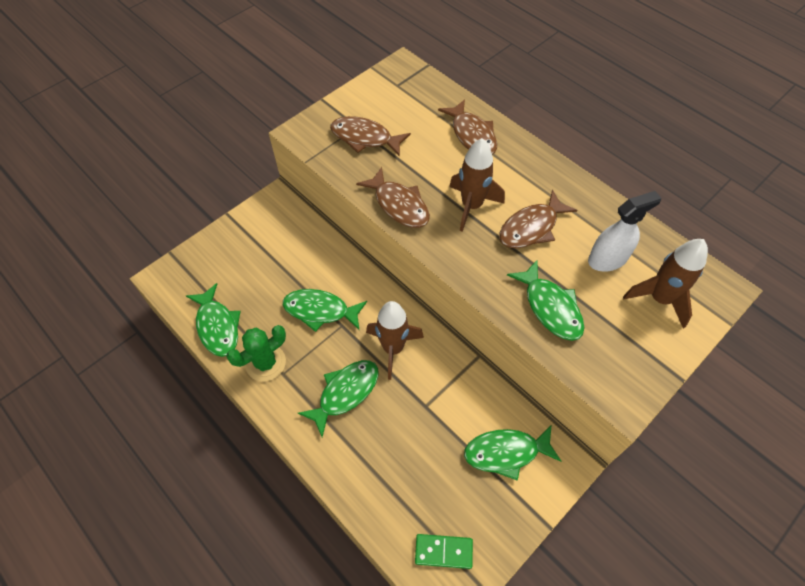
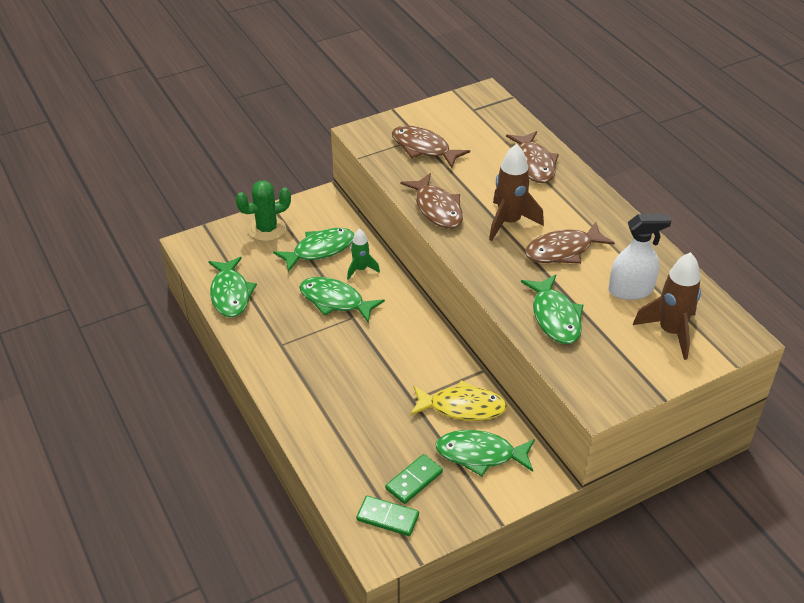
camera: 15 degrees right, 15 degrees down
(265, 363) = (267, 332): green cactus -> green cactus (267, 229)
(334, 269) = (361, 269): none -> green rocket
(345, 393) = (336, 372): green fish -> green fish (320, 250)
(393, 348) = (397, 346): brown rocket -> none
(455, 500) = (414, 480): none -> green domino
(473, 402) = (462, 407): none -> yellow fish

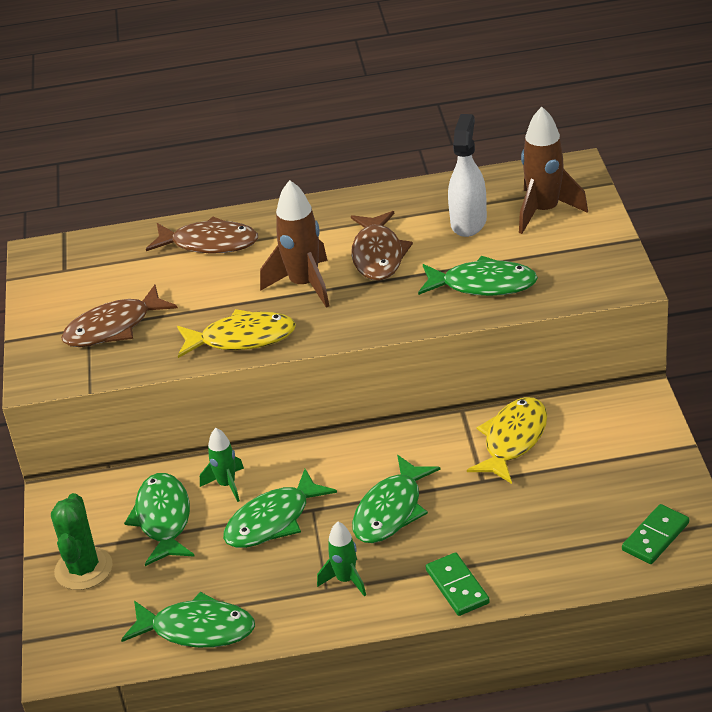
camera: 65 degrees left, 5 degrees down
(292, 352) = (346, 580): none -> green rocket
(414, 480) = (608, 503): green domino -> green domino (457, 587)
(437, 208) = (242, 338): brown fish -> yellow fish
(480, 454) = (590, 441): green fish -> green fish (391, 511)

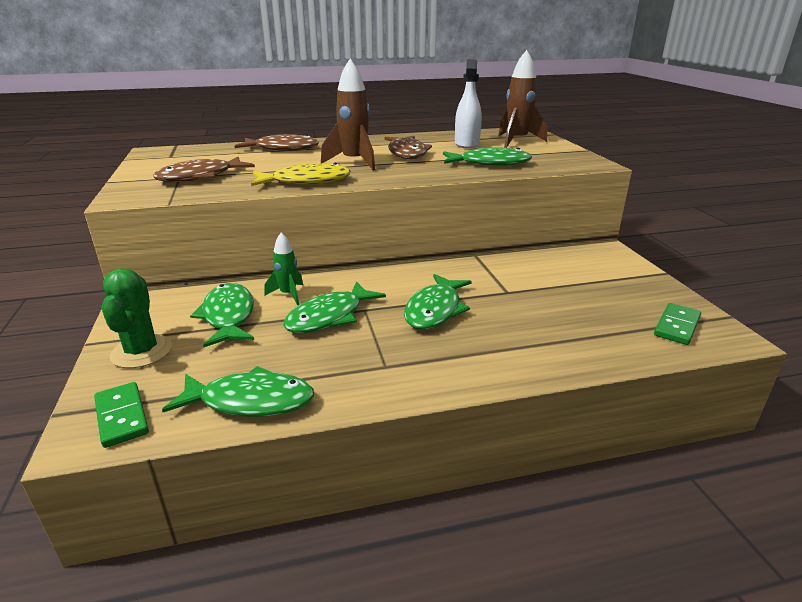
camera: 10 degrees left, 10 degrees down
(346, 580) = (403, 358): green rocket -> none
(457, 587) = (514, 363): green domino -> green domino (121, 416)
(513, 440) = (522, 270): yellow fish -> none

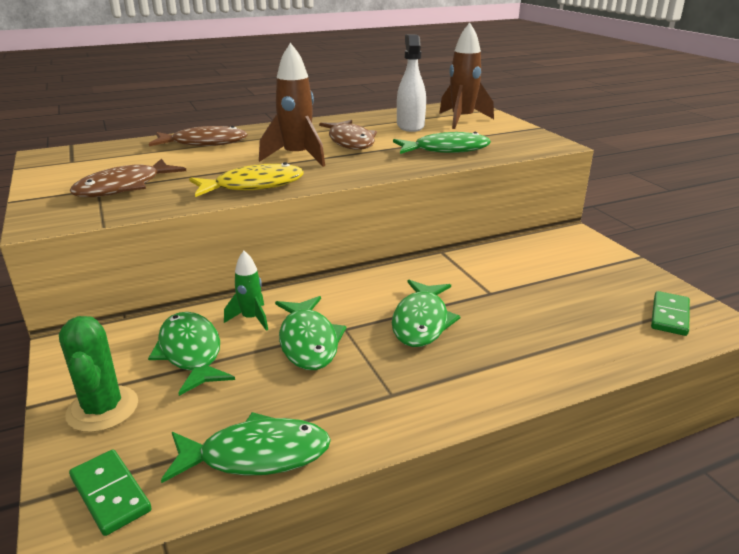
camera: 10 degrees left, 0 degrees up
(329, 317) = (308, 342): green fish -> green fish turned 45 degrees counterclockwise

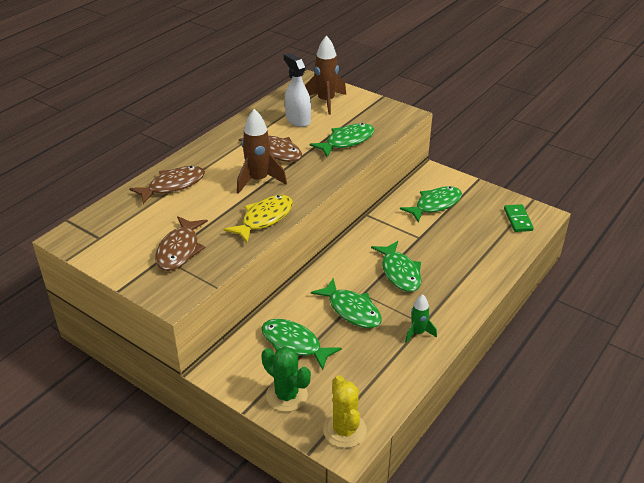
camera: 30 degrees left, 10 degrees up
(110, 494) = (344, 430): green domino -> yellow cactus
(251, 319) = (303, 308): green rocket -> green rocket (418, 333)
(257, 455) = (391, 382): green fish -> green fish (435, 205)

